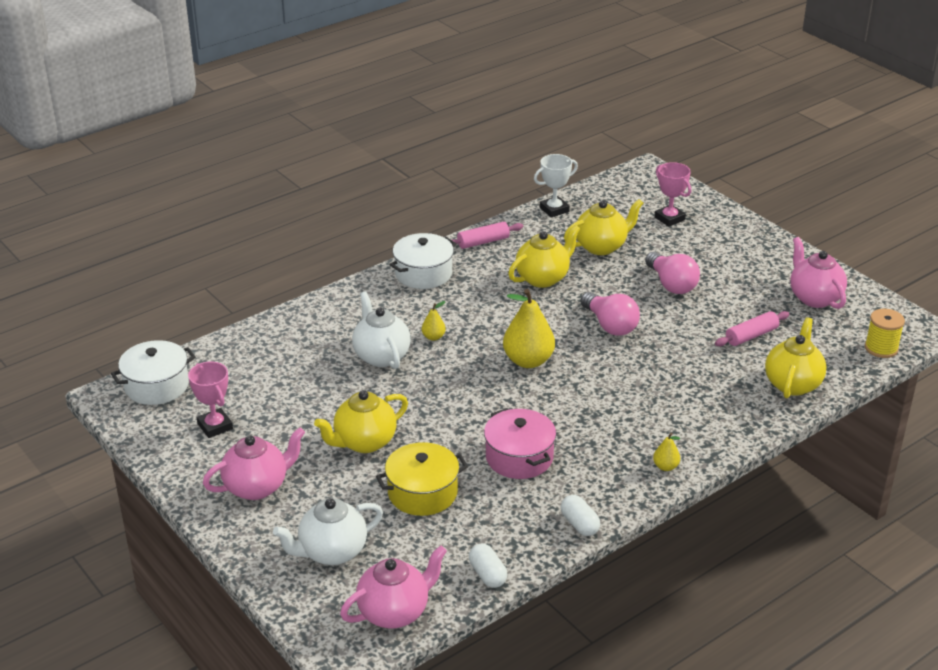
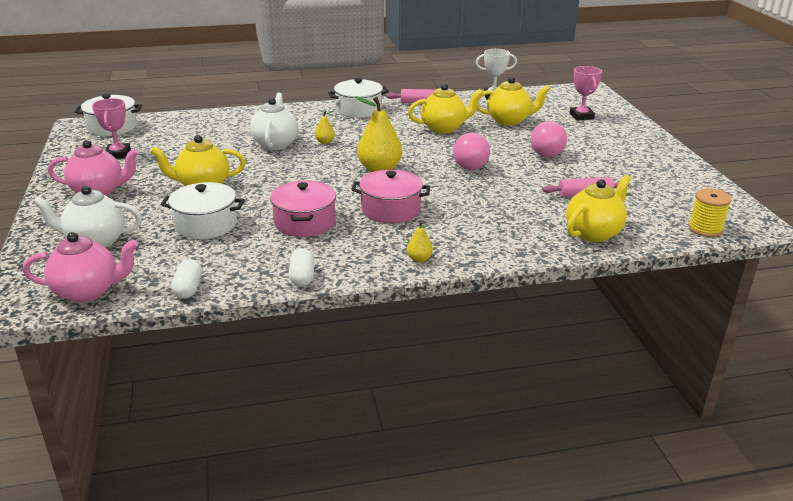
camera: 25 degrees right, 5 degrees down
(422, 493) = (206, 224): yellow pot -> white pot
(587, 414) = (391, 210): none -> pink pot
(814, 298) = (667, 184): pink teapot -> none

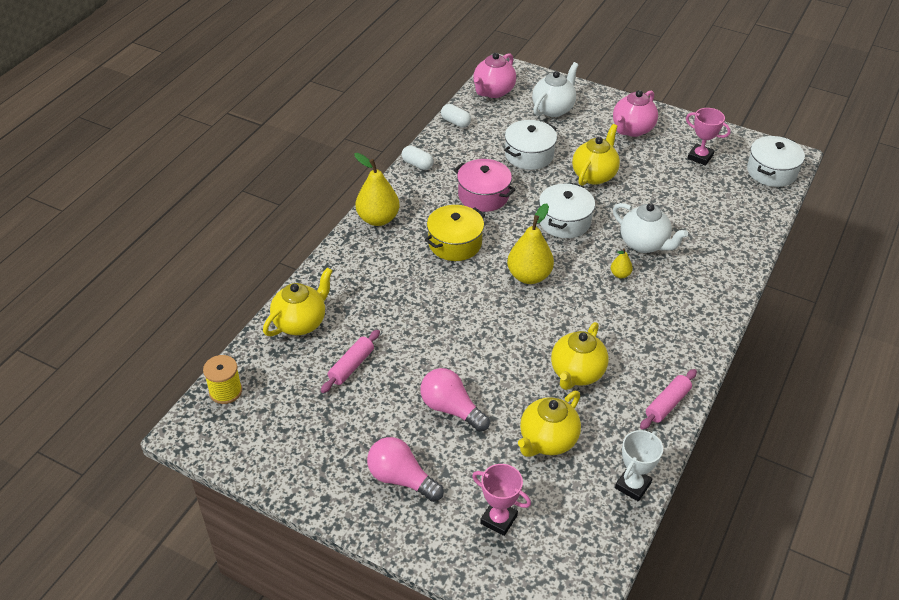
camera: 130 degrees right, 15 degrees up
(358, 109) = (687, 341): white pot -> white pot (564, 221)
(391, 210) = (455, 243): pink pot -> yellow pot
(419, 259) = (378, 219): yellow pear -> yellow pear, size x2.11
(468, 163) = (483, 336): pink light bulb -> pink light bulb (401, 478)
(594, 233) = (301, 323): yellow teapot -> yellow teapot turned 135 degrees counterclockwise

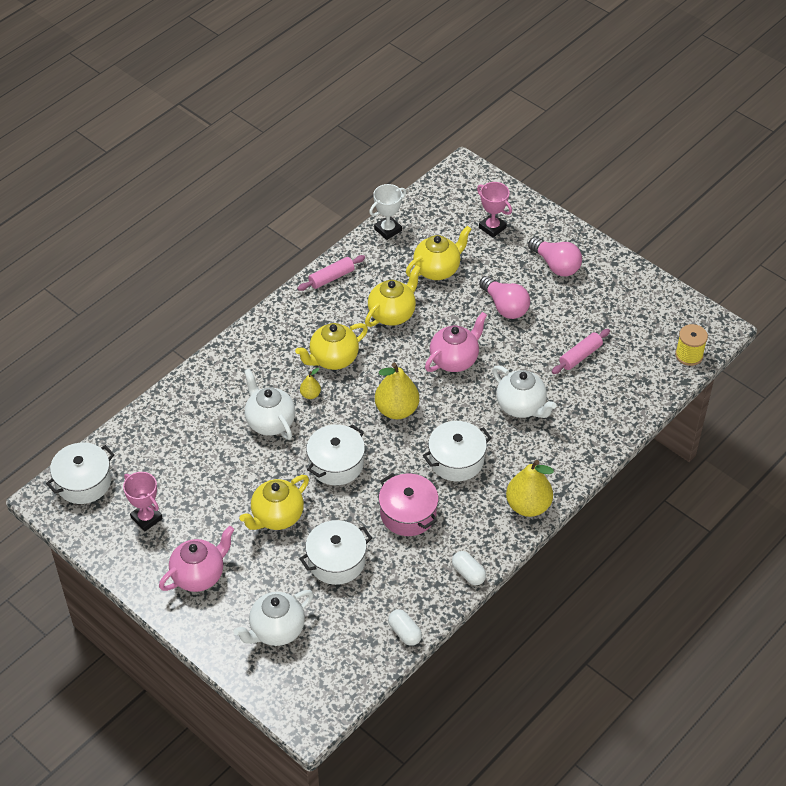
camera: 165 degrees left, 5 degrees up
(301, 323) = (620, 404): yellow teapot -> yellow teapot (333, 359)
(404, 301) = (521, 406): none -> white teapot
(455, 243) = (456, 460): yellow pot -> white pot
(493, 91) = (339, 679): pink teapot -> pink teapot (454, 360)

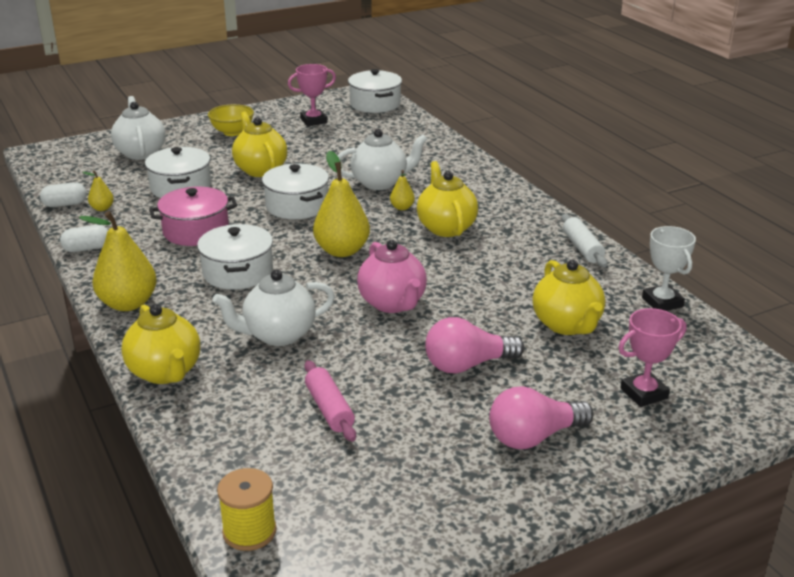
camera: 110 degrees right, 20 degrees down
(199, 575) = (232, 132): pink teapot -> yellow bowl
(331, 277) = (582, 248): pink rolling pin -> white rolling pin
(392, 314) = (498, 276): yellow teapot -> yellow teapot (165, 372)
(399, 600) = (102, 208): none -> yellow pear

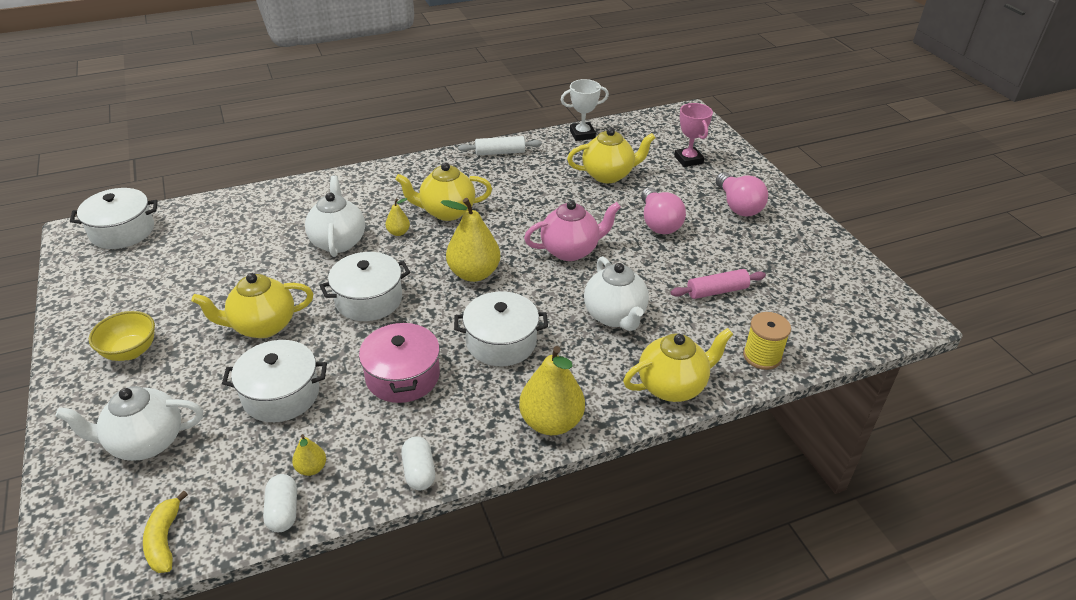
camera: 85 degrees left, 10 degrees up
(54, 173) = (165, 540): none -> yellow banana
(249, 531) = (856, 332): yellow spool -> yellow spool (762, 356)
(313, 121) = (141, 280): pink trophy -> none

